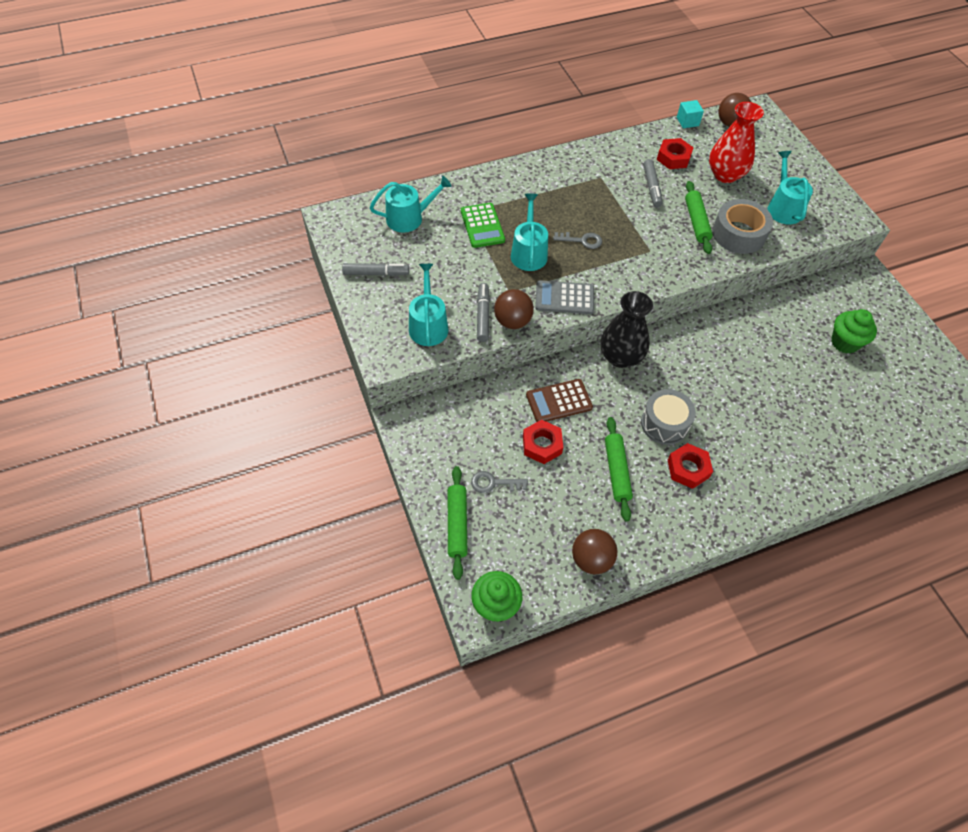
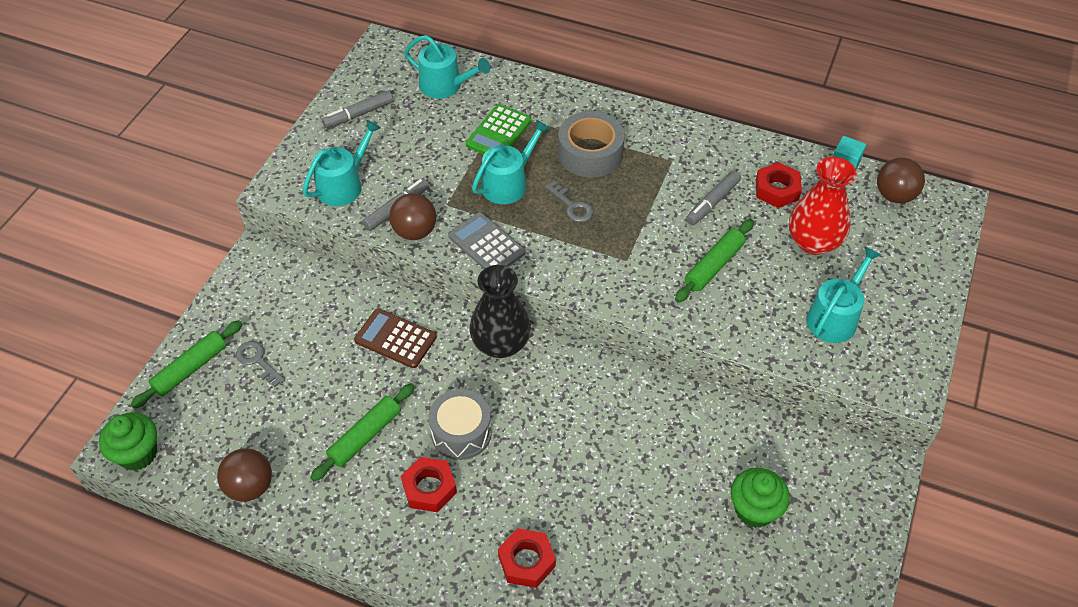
camera: 45 degrees right, 5 degrees down
(376, 273) = (359, 114): grey marker -> grey marker turned 105 degrees clockwise
(542, 445) = (334, 362): red nut -> red nut (526, 561)
(738, 234) = (744, 308): grey tape -> grey tape (590, 153)

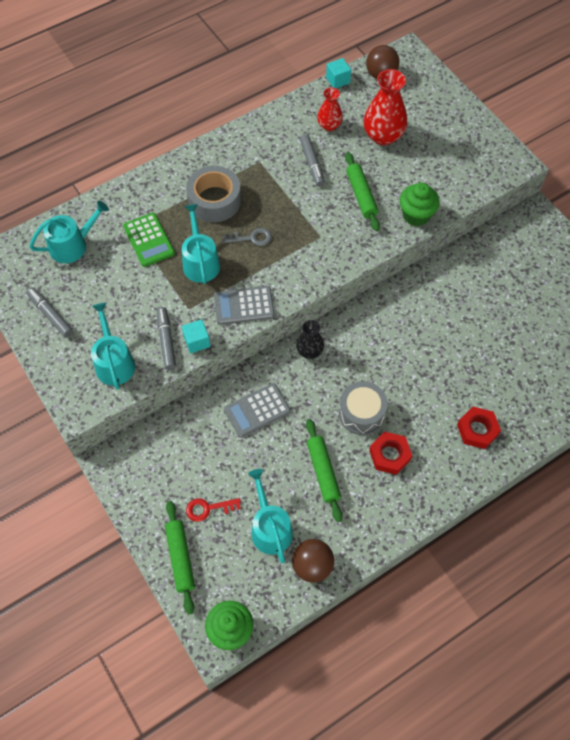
camera: 55 degrees left, 10 degrees up
(257, 361) = (208, 508): grey key -> red key
(359, 114) = (51, 315): grey marker -> grey marker turned 135 degrees clockwise
(395, 339) = (257, 410): brown calculator -> grey calculator
(415, 231) = (197, 341): brown ball -> turquoise cube
(500, 344) = (309, 351): black vase -> black vase, size x0.59
(754, 510) = (521, 293): green cupcake -> green cupcake (416, 215)
(777, 190) = (329, 125): red nut -> red vase
(834, 317) = (444, 163): turquoise watering can -> turquoise watering can (270, 528)

